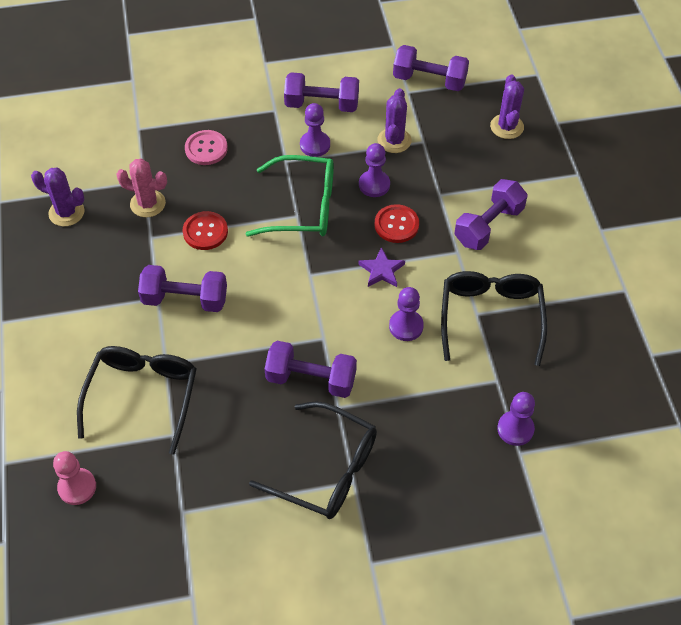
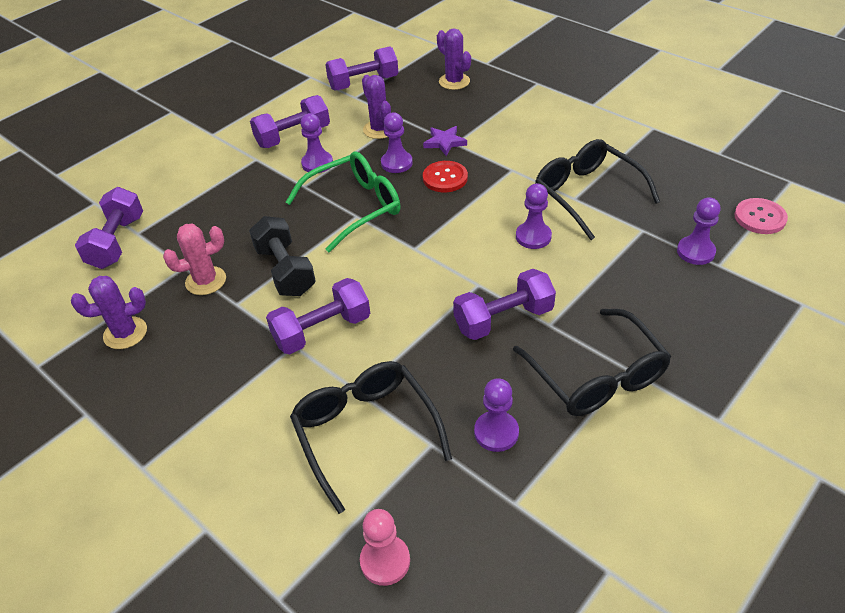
camera: 35 degrees left, 10 degrees down
(205, 232) = (285, 271): red button -> black dumbbell
(206, 149) = (221, 214): pink button -> pink button (760, 217)
(219, 458) = (496, 432): none -> purple pawn
(326, 469) = (596, 376): black glasses -> black glasses turned 75 degrees clockwise
(381, 270) = (469, 212): purple star -> purple star (444, 142)
(488, 225) = (514, 142): purple dumbbell -> purple dumbbell (117, 242)

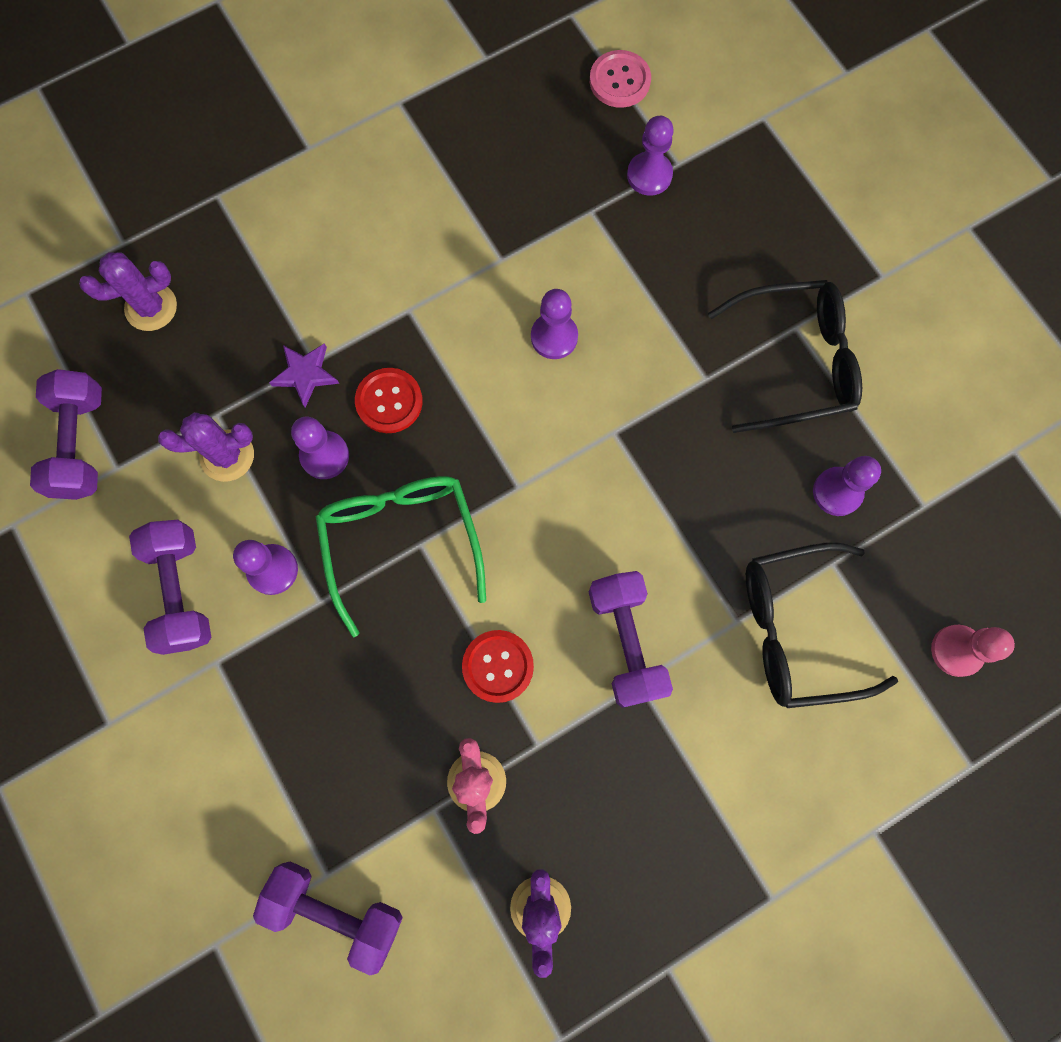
camera: 75 degrees left, 30 degrees up
(285, 271) = (498, 666): black dumbbell -> red button
(503, 319) = (680, 425): purple dumbbell -> none
(587, 194) = (500, 242): black glasses -> none

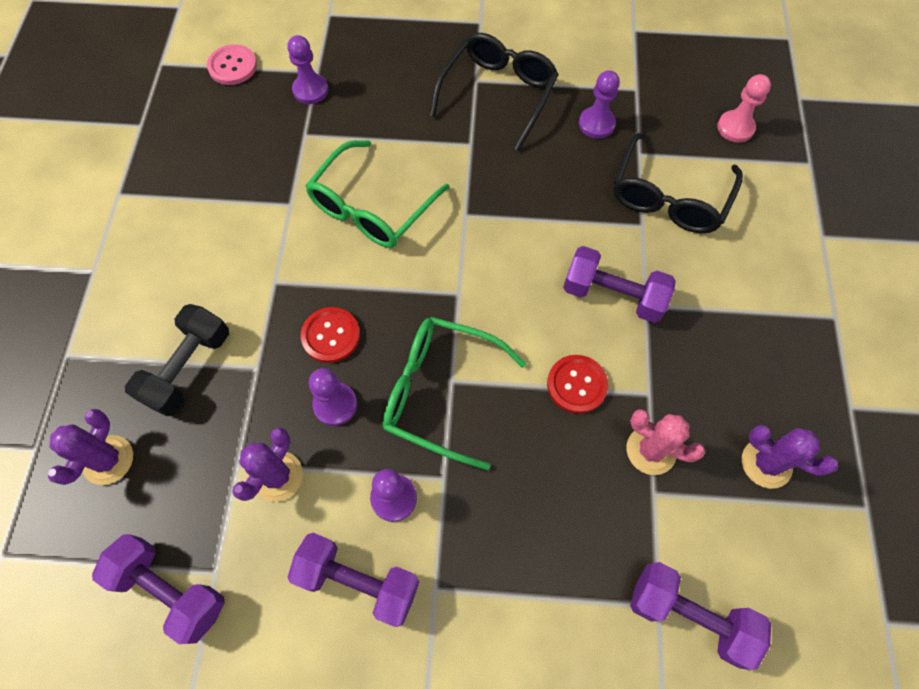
camera: 55 degrees left, 10 degrees down
(273, 304) = (188, 368): none -> black dumbbell
(305, 374) = (262, 379): purple star -> none
(335, 910) = (689, 615): purple dumbbell -> purple dumbbell turned 60 degrees clockwise
(554, 337) = (372, 207): purple pawn -> green glasses

